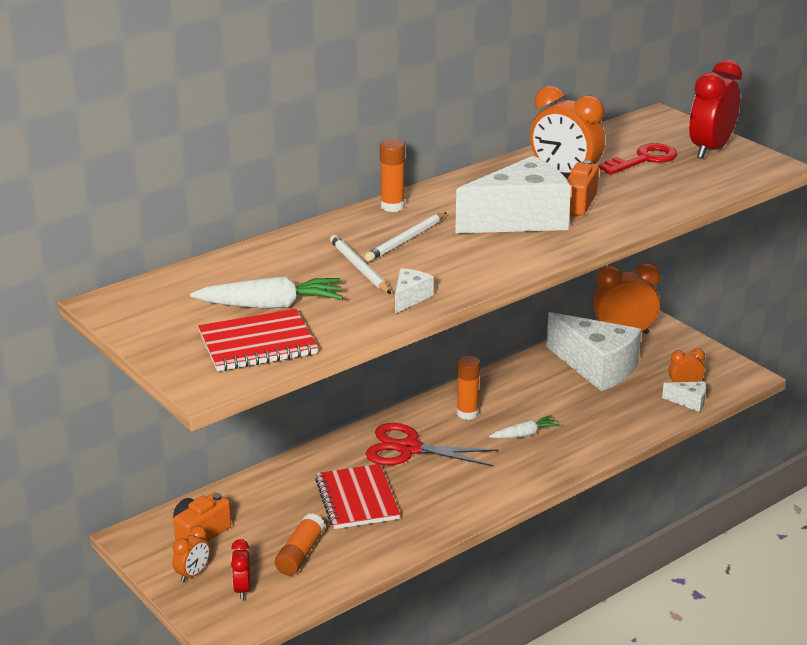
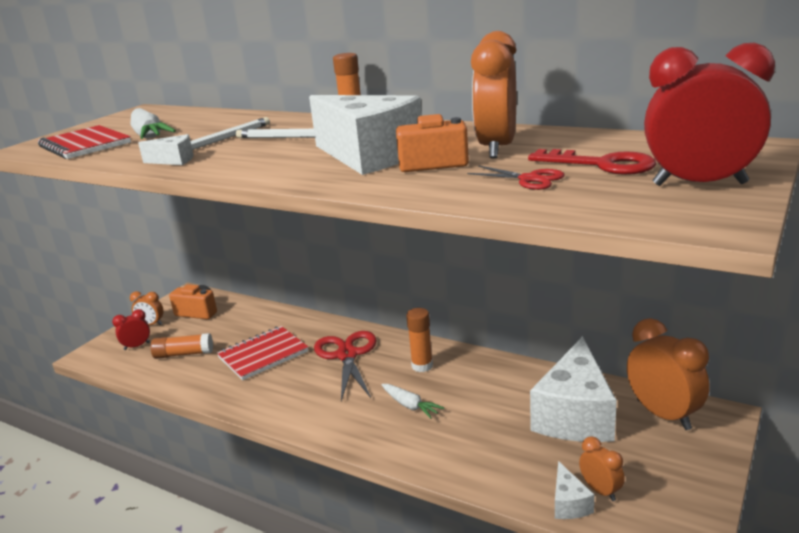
camera: 70 degrees right, 5 degrees down
(648, 185) = (529, 179): none -> red scissors

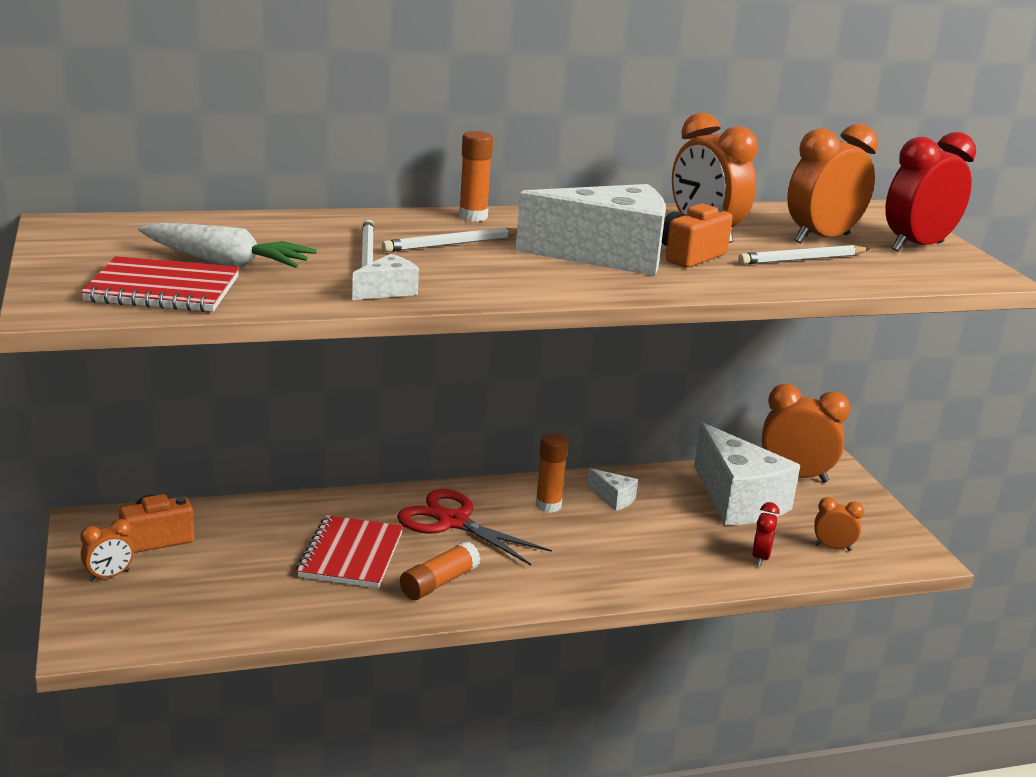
camera: 50 degrees left, 0 degrees up
(137, 346) = (144, 607): red clock -> red clock (760, 557)
(183, 354) = (238, 591): orange glue stick -> orange glue stick (439, 583)
(410, 406) = (597, 544): white carrot -> none
(529, 179) = (802, 259): red scissors -> white pencil
(569, 503) = (827, 565): white cheese -> white cheese (613, 499)
(602, 165) = (822, 238): red key -> orange clock

